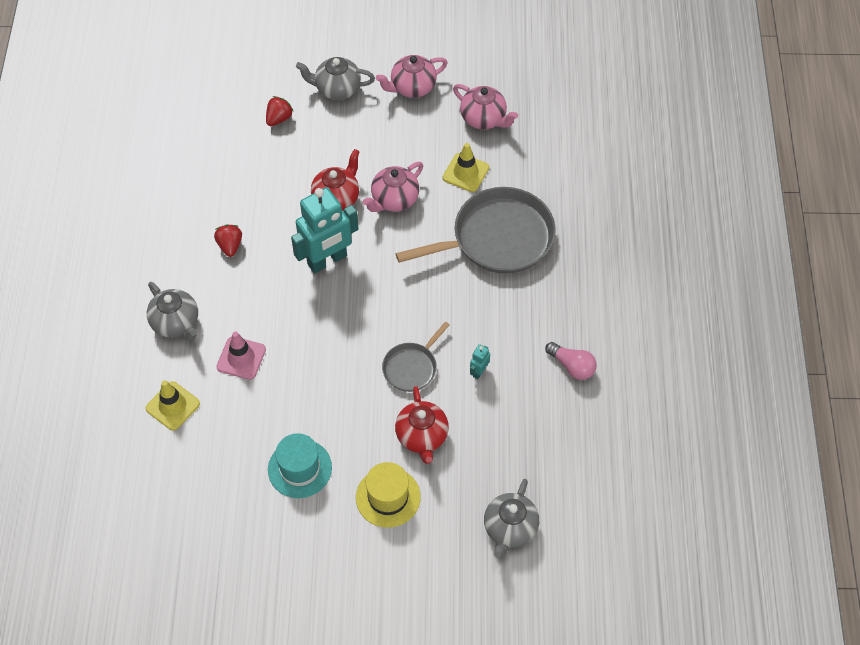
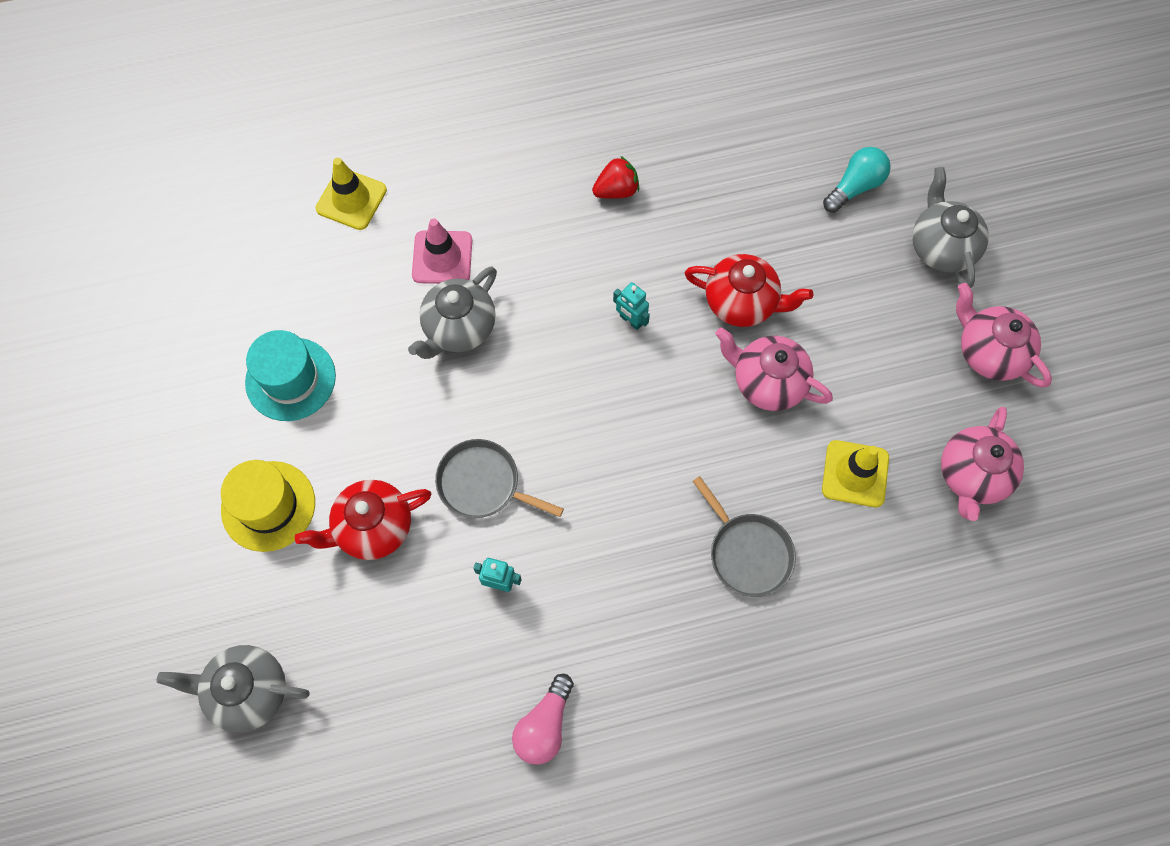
camera: 75 degrees right, 10 degrees up
(176, 323) = (476, 164): grey teapot -> grey teapot (458, 328)
(279, 118) = (855, 187): red strawberry -> turquoise light bulb
(327, 260) = (630, 320): turquoise robot -> turquoise robot, size x0.41
(497, 238) = (747, 553): grey pan -> grey pan, size x0.51

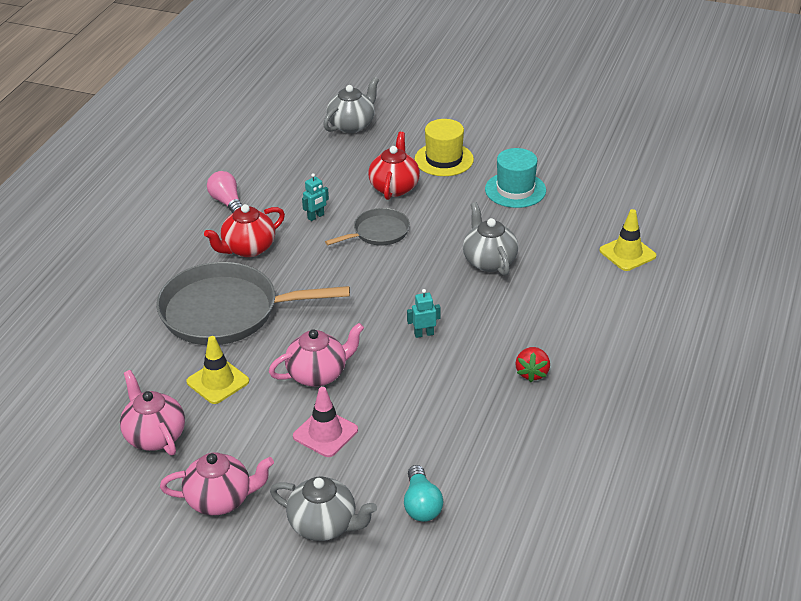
camera: 125 degrees right, 30 degrees down
(442, 257) = (547, 274): pink traffic cone -> pink traffic cone (325, 433)
(742, 302) = (386, 391): red teapot -> red teapot (248, 248)
(747, 553) = (226, 312): grey pan -> grey pan, size x1.95

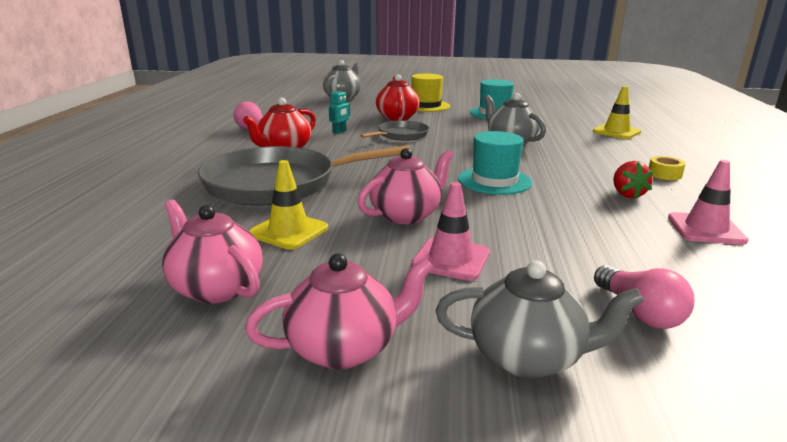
camera: 15 degrees left, 15 degrees down
(421, 505) = (639, 313): turquoise light bulb -> pink light bulb
(424, 334) = (494, 181): turquoise robot -> turquoise hat
(556, 431) = (705, 229): none -> pink traffic cone
(600, 346) = (664, 174): none -> yellow tape

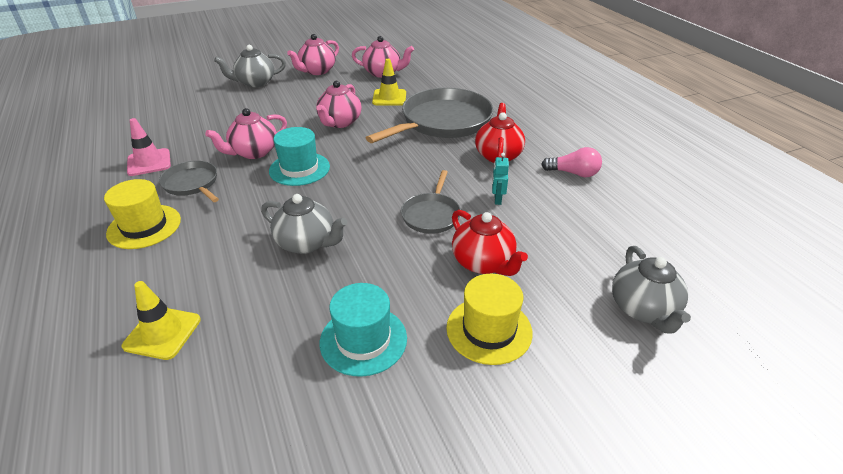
camera: 150 degrees right, 15 degrees up
(451, 259) = (299, 105): pink traffic cone -> none
(548, 208) = (254, 152): none -> pink teapot
(627, 194) = (192, 184): red strawberry -> grey pan
(639, 313) = (210, 105): pink light bulb -> none
(664, 174) = (144, 226): yellow tape -> yellow hat

